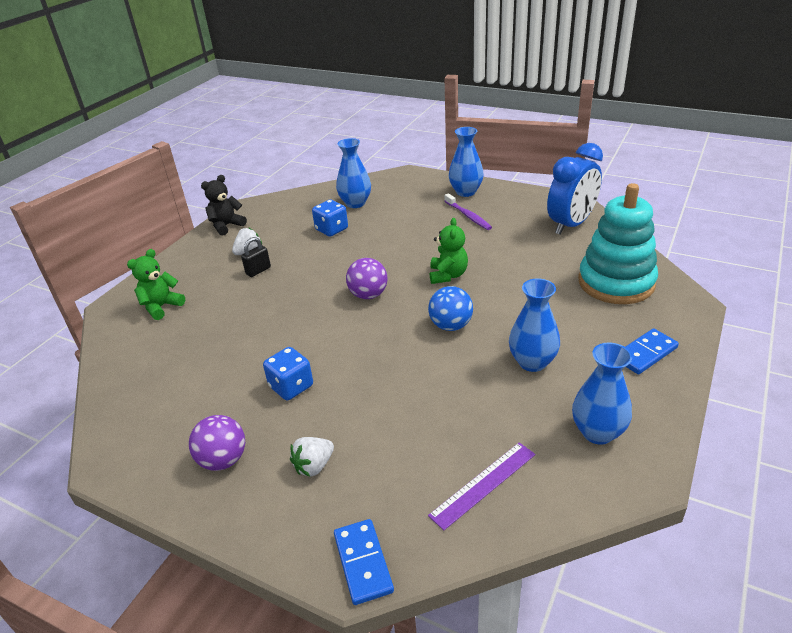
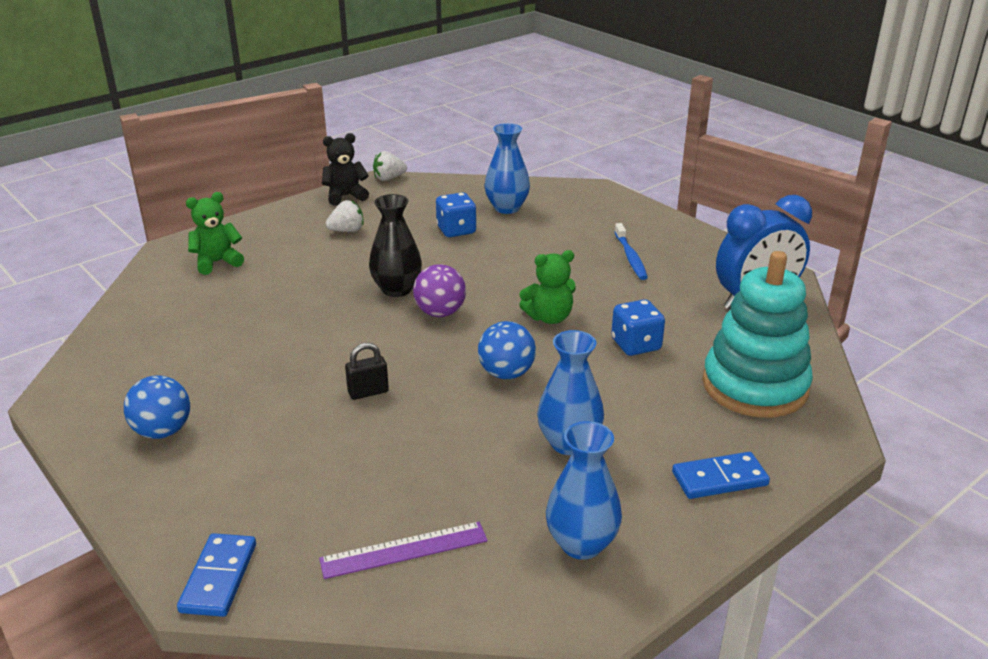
camera: 20 degrees right, 5 degrees down
(223, 460) = (163, 431): purple ball -> blue ball
(258, 271) = (342, 253): black padlock -> black padlock (368, 392)
(291, 386) = (283, 382): blue dice -> blue dice (636, 345)
(314, 466) = (244, 468): white strawberry -> white strawberry (389, 178)
(322, 286) = (397, 289): none -> black vase
(448, 275) = (549, 317): green teddy bear -> green teddy bear turned 45 degrees clockwise
(466, 192) = (651, 228): blue vase -> none
(468, 216) = (630, 257): purple toothbrush -> blue toothbrush

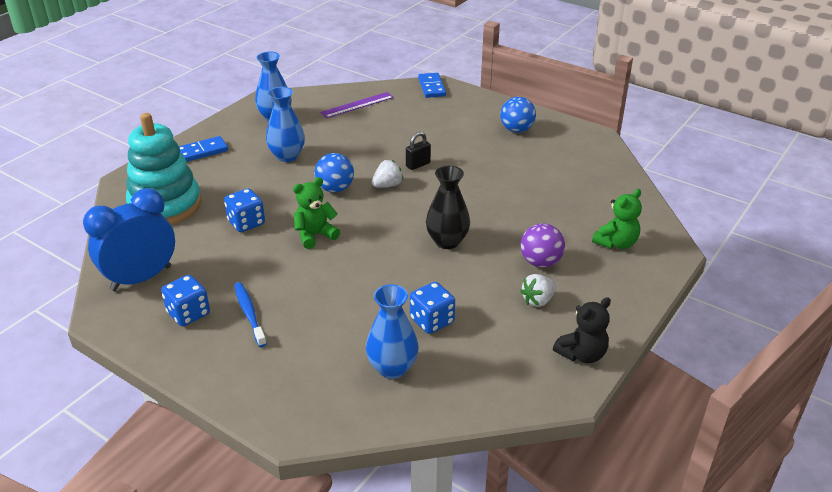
camera: 165 degrees right, 5 degrees up
(389, 178) = (558, 400): white strawberry -> white strawberry (387, 185)
(440, 313) = (401, 226): purple ball -> purple ball (540, 262)
(693, 265) = (188, 314): none -> blue dice

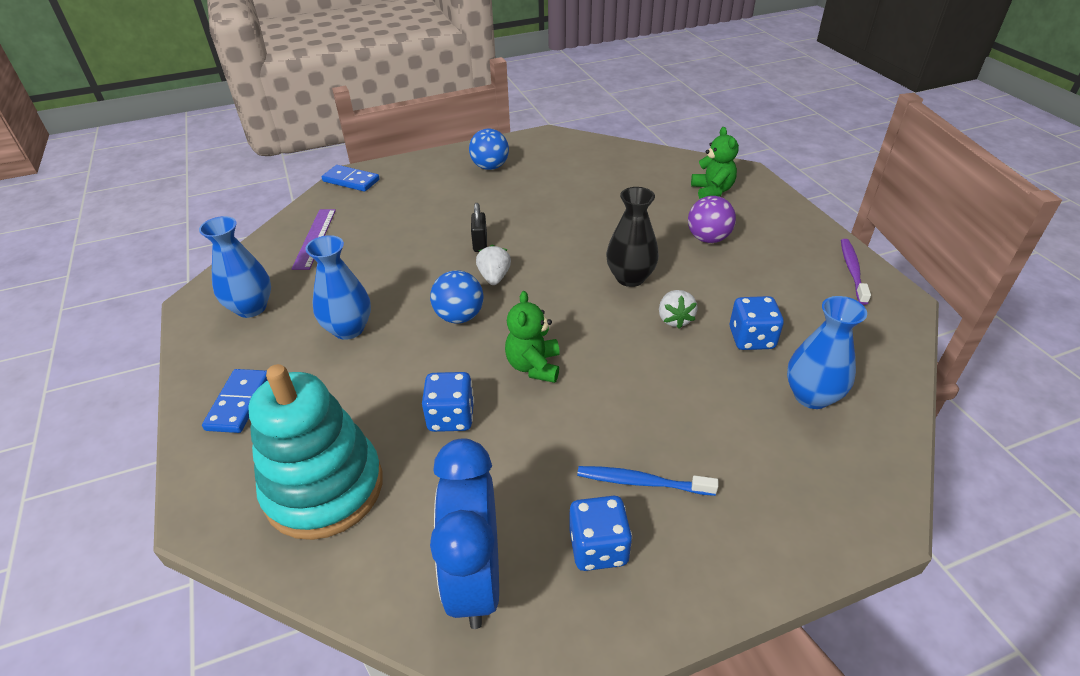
camera: 55 degrees left, 5 degrees up
(538, 300) = (763, 263): white strawberry -> white strawberry (674, 319)
(582, 354) = (852, 271): black teddy bear -> purple toothbrush

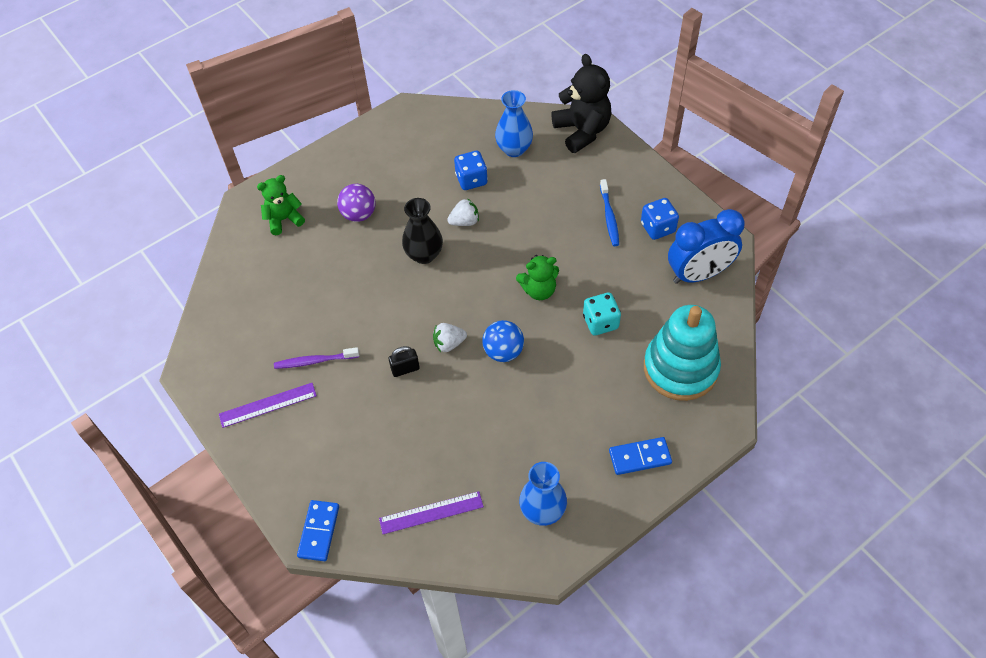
camera: 105 degrees left, 15 degrees up
(348, 329) = (542, 422): blue vase -> none
(451, 417) = (600, 322): blue dice -> turquoise dice
(490, 167) = (268, 405): blue ball -> purple ruler
(852, 271) = (380, 131): purple toothbrush -> purple toothbrush (315, 361)
(855, 498) = (582, 131): none -> black teddy bear

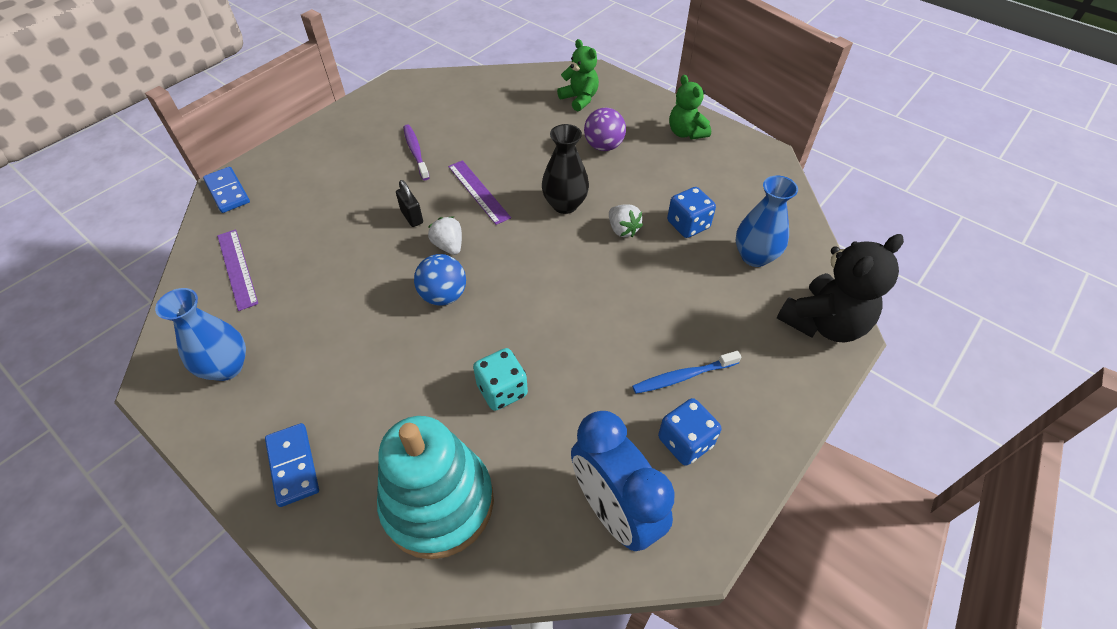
camera: 75 degrees right, 5 degrees down
(268, 405) = (365, 133): purple ruler -> purple ruler (478, 191)
(319, 531) = (227, 192): blue domino -> blue domino turned 60 degrees clockwise
(539, 290) = (539, 316): green teddy bear -> green teddy bear (686, 133)

